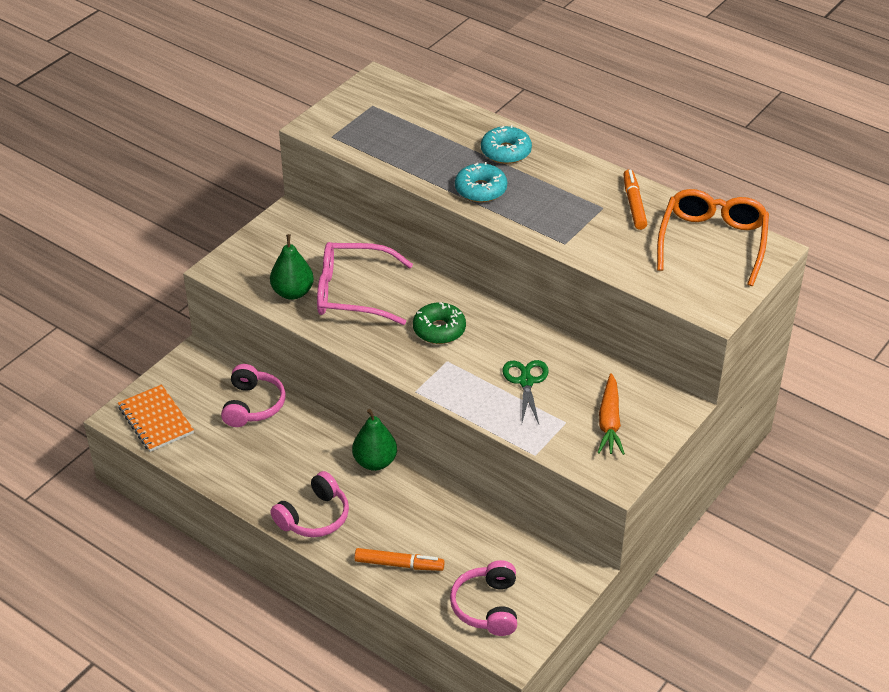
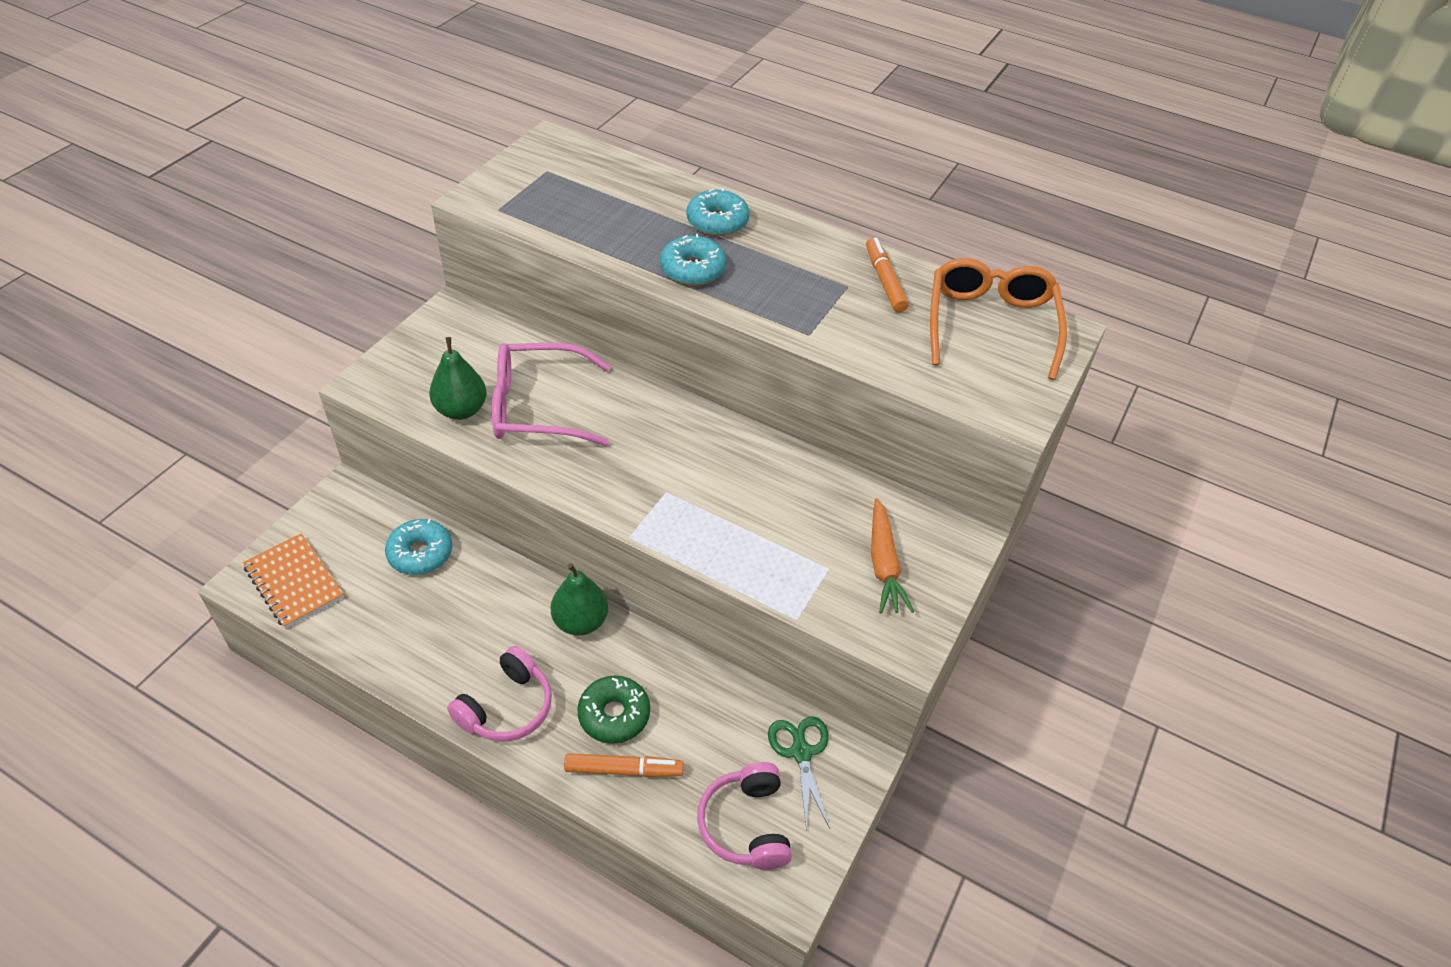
camera: 10 degrees left, 5 degrees up
(253, 405) = (420, 553): pink headphones -> turquoise donut
(439, 330) = (651, 450): green donut -> green donut (614, 715)
(526, 381) = (769, 514): green scissors -> green scissors (801, 753)

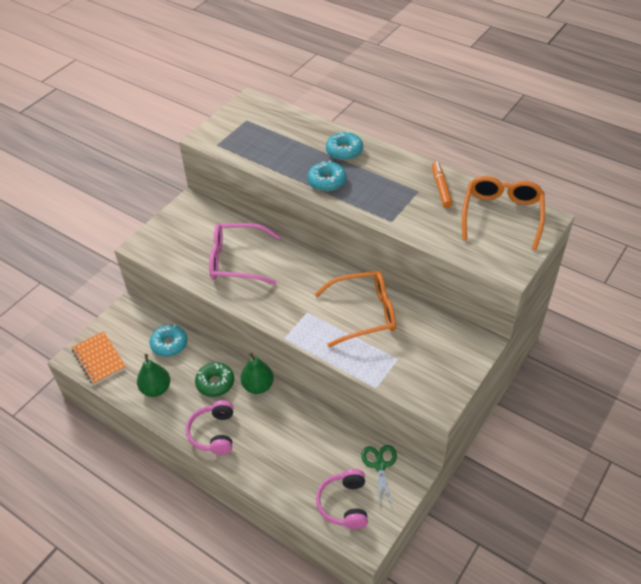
camera: 10 degrees right, 0 degrees up
(461, 410) = (193, 262): green pear -> green pear (156, 389)
(506, 707) = (214, 433): pink headphones -> pink headphones turned 135 degrees clockwise
(614, 715) = (274, 439): green donut -> green donut (215, 383)
(624, 769) = (277, 470): orange marker -> none
(764, 492) = (364, 313): none -> orange glasses
(883, 564) = (430, 357): orange carrot -> none

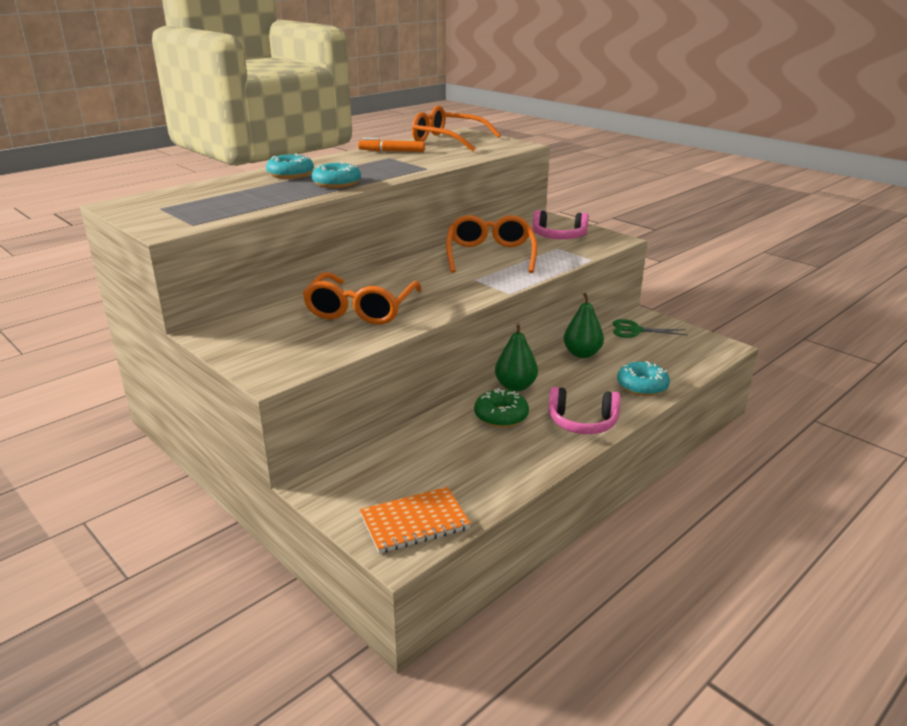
camera: 80 degrees left, 20 degrees down
(156, 389) = (496, 465): green pear -> green pear (582, 354)
(169, 344) = (415, 449): turquoise donut -> turquoise donut (642, 386)
(236, 261) = (361, 310): pink glasses -> orange glasses
(344, 504) = (682, 352): pink headphones -> pink headphones (559, 237)

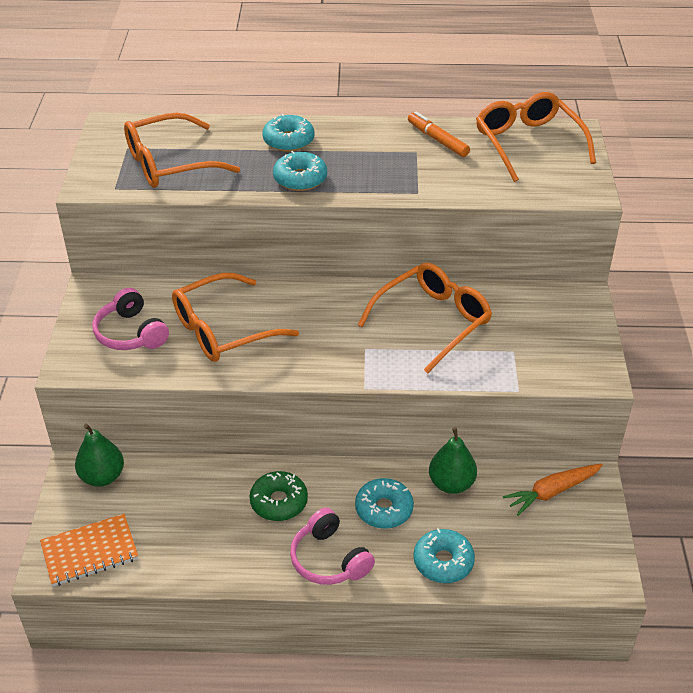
camera: 45 degrees right, 15 degrees up
(216, 204) = (169, 164): none -> orange glasses
(414, 522) = (90, 551): orange notebook -> orange notebook turned 45 degrees counterclockwise
(515, 386) = (336, 479): green pear -> green pear (102, 477)
(559, 237) = (545, 334): pink headphones -> pink headphones (131, 333)
(568, 383) = (384, 509): none -> turquoise donut
(635, 330) = (552, 492): green scissors -> orange carrot

